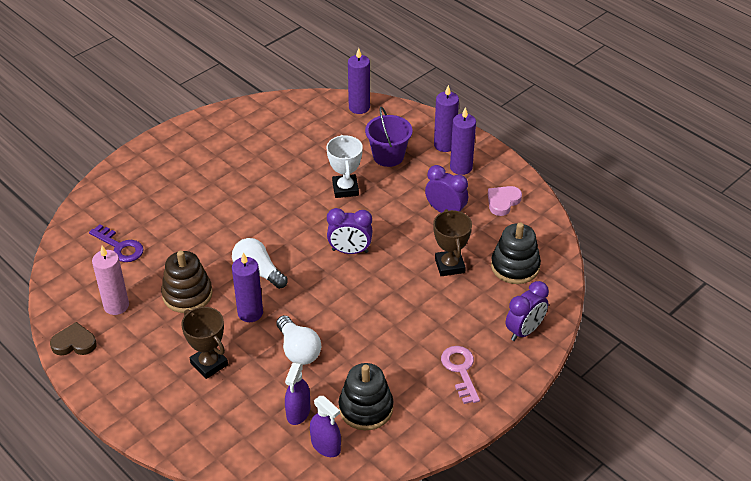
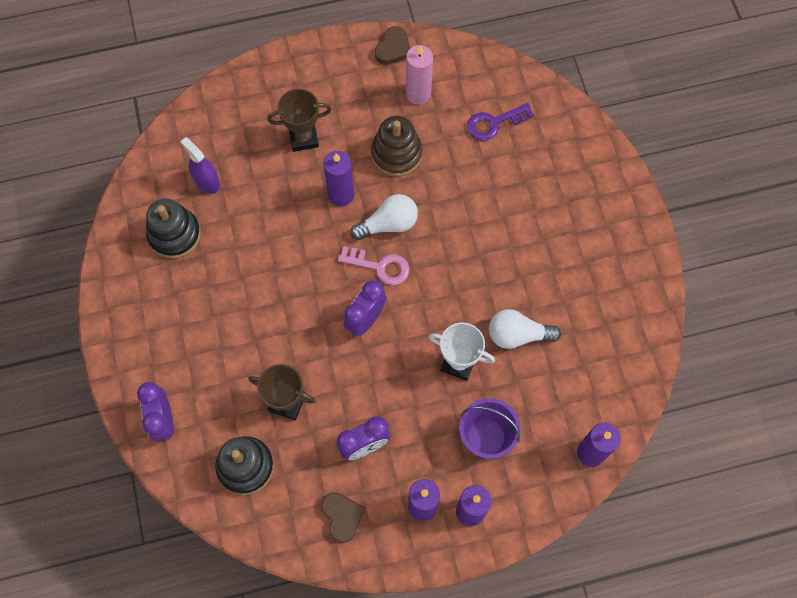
camera: 120 degrees right, 25 degrees up
(298, 350) = (272, 213): white light bulb -> white light bulb (517, 335)
(326, 446) = (160, 186): purple spray bottle -> none
(460, 370) = (159, 334): pink key -> pink key (380, 266)
(503, 202) = (342, 516): pink heart -> brown heart

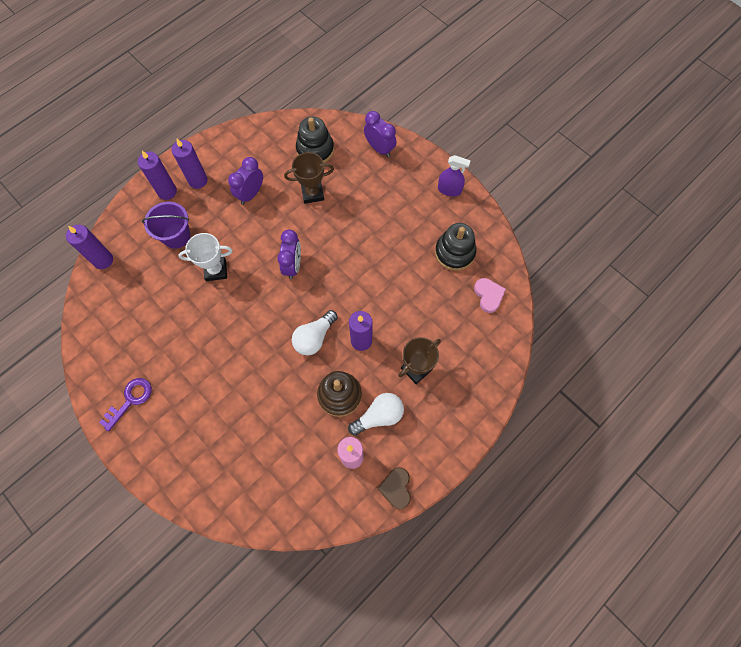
camera: 150 degrees right, 0 degrees up
(175, 169) = (488, 296): none -> pink heart
(207, 181) = (460, 299): purple spray bottle -> purple spray bottle (449, 190)
(342, 516) = (243, 153): brown heart -> none
(380, 266) = (303, 305): pink key -> none
(494, 123) = (277, 465): purple key -> purple key (130, 400)
(517, 335) = (183, 309): white light bulb -> white light bulb (379, 416)

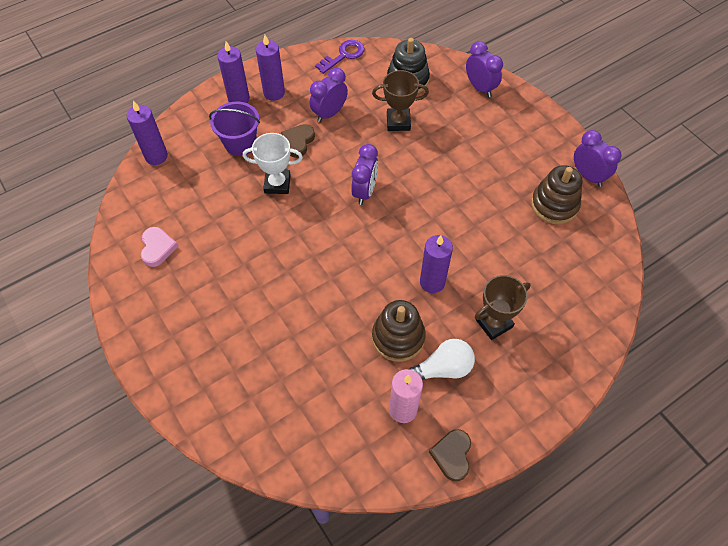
camera: 10 degrees right, 10 degrees down
(130, 400) = (156, 304): purple key -> purple key (344, 55)
(227, 226) = (298, 142): none -> brown heart
(314, 338) = (377, 270): white light bulb -> none
(449, 190) = (555, 139): purple spray bottle -> none
(454, 253) = (554, 205): black stacking toy -> brown stacking toy
(480, 221) = (588, 176): none -> purple clock
(488, 296) = (590, 256): pink heart -> pink heart (157, 248)

